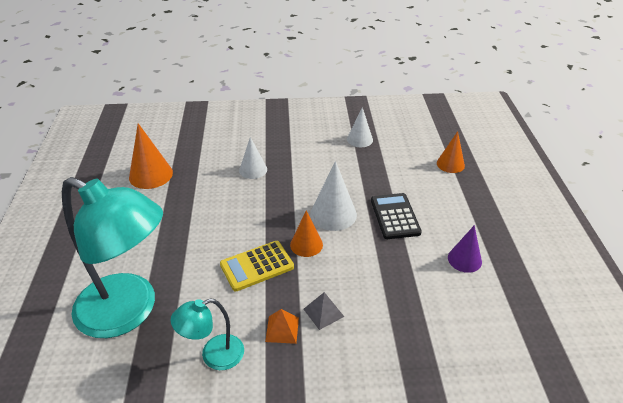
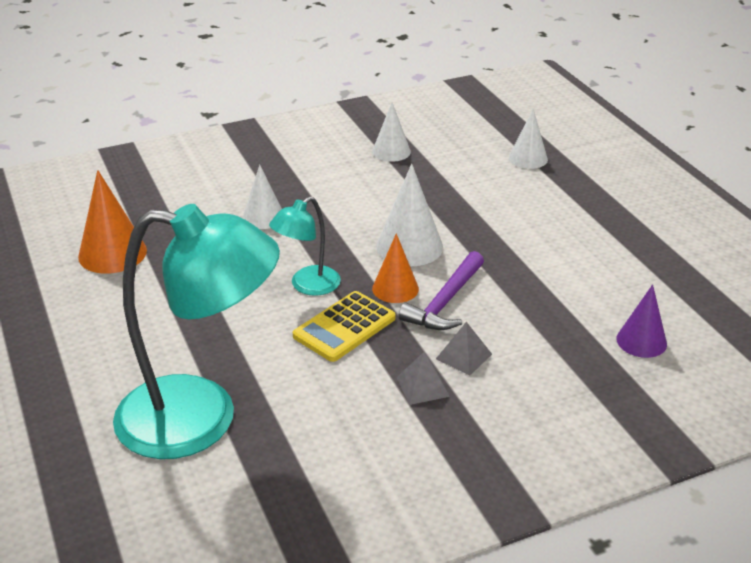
camera: 20 degrees left, 5 degrees down
(214, 355) = (352, 436): turquoise lamp -> turquoise lamp (307, 286)
(282, 329) = (422, 386): orange pyramid -> grey pyramid
(334, 264) = (445, 302): none -> purple hammer
(395, 216) = (491, 232): black calculator -> none
(450, 164) = (528, 158): orange cone -> white cone
(464, 259) = (603, 260): purple cone -> purple cone (641, 341)

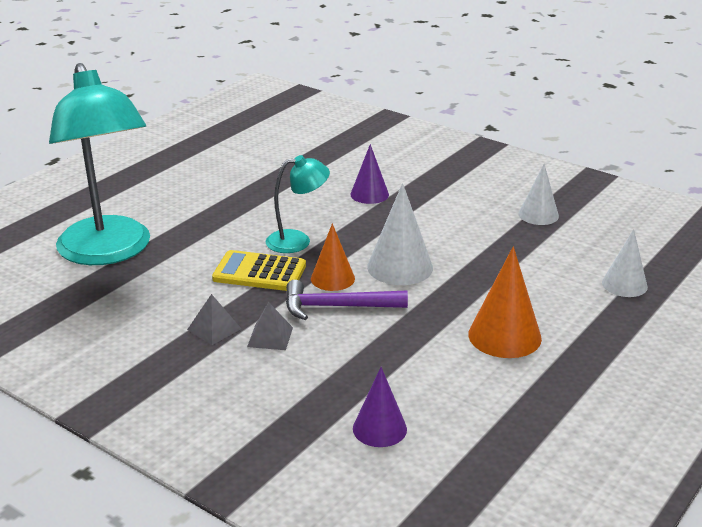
camera: 60 degrees right, 5 degrees down
(112, 253) = (262, 159): orange cone -> orange cone (504, 336)
(263, 217) = (369, 194): white cone -> purple cone
(307, 286) = (297, 241): turquoise lamp -> turquoise lamp turned 150 degrees clockwise

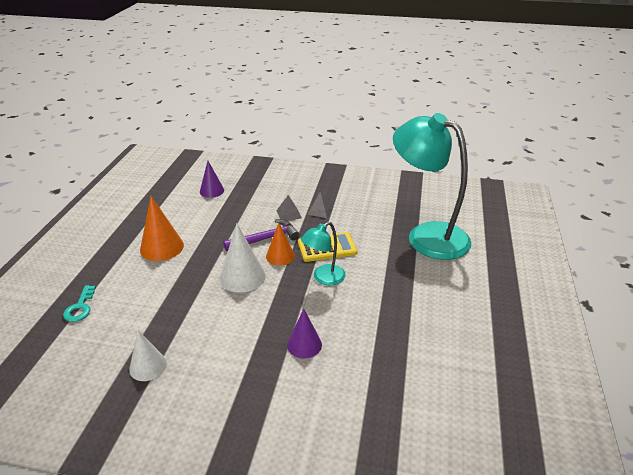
camera: 155 degrees right, 5 degrees up
(624, 284) = (80, 307): white cone -> turquoise key

